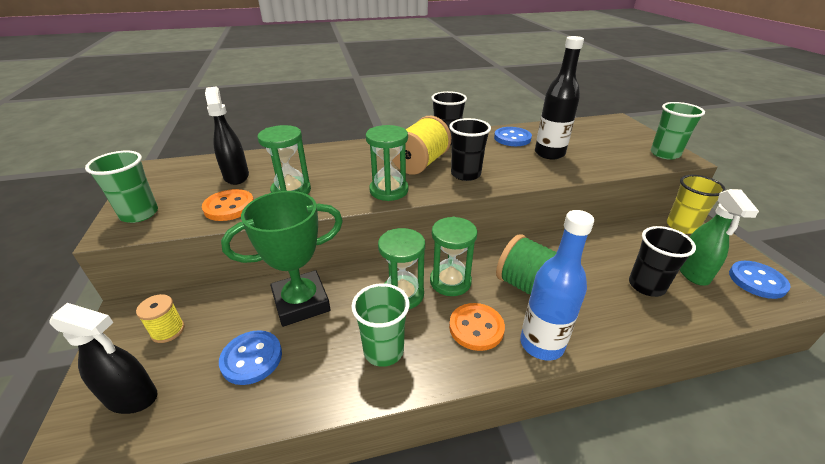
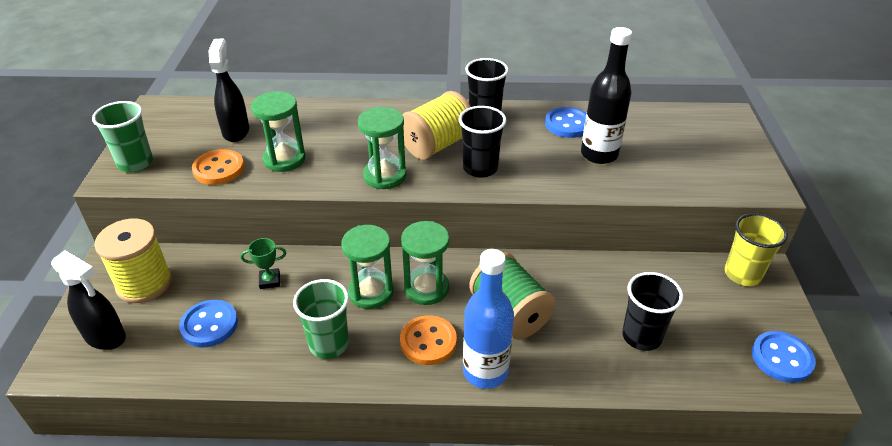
camera: 15 degrees right, 5 degrees up
(168, 331) = (144, 283): yellow spool -> yellow spool, size x1.84
(301, 303) = (270, 281): green trophy -> green trophy, size x0.41
(664, 154) = (749, 178): green cup -> none
(693, 273) = (709, 333): green spray bottle -> none

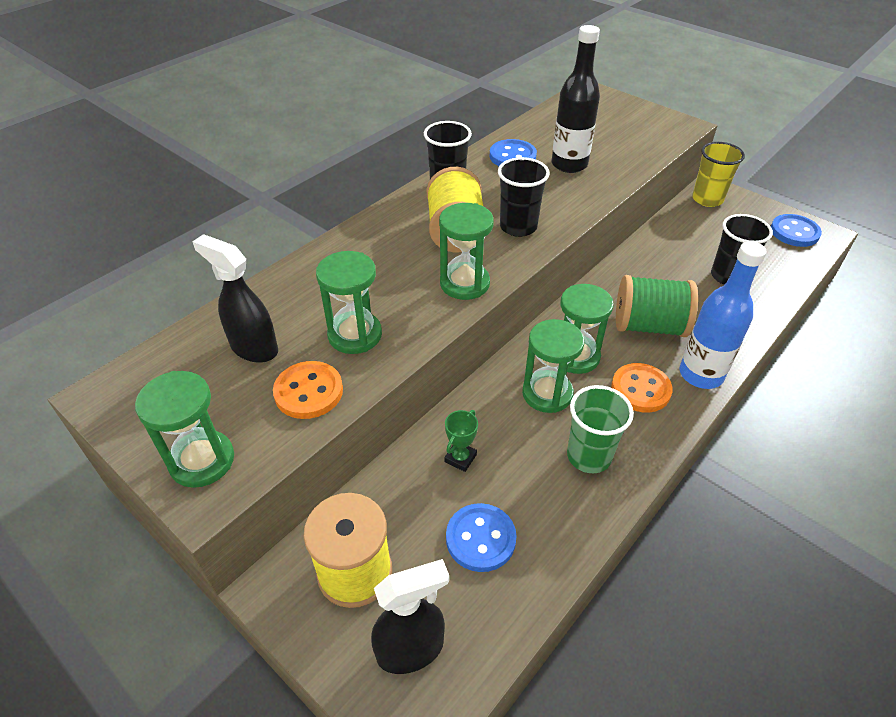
camera: 50 degrees left, 5 degrees up
(135, 163) = (202, 461): green cup -> green hourglass

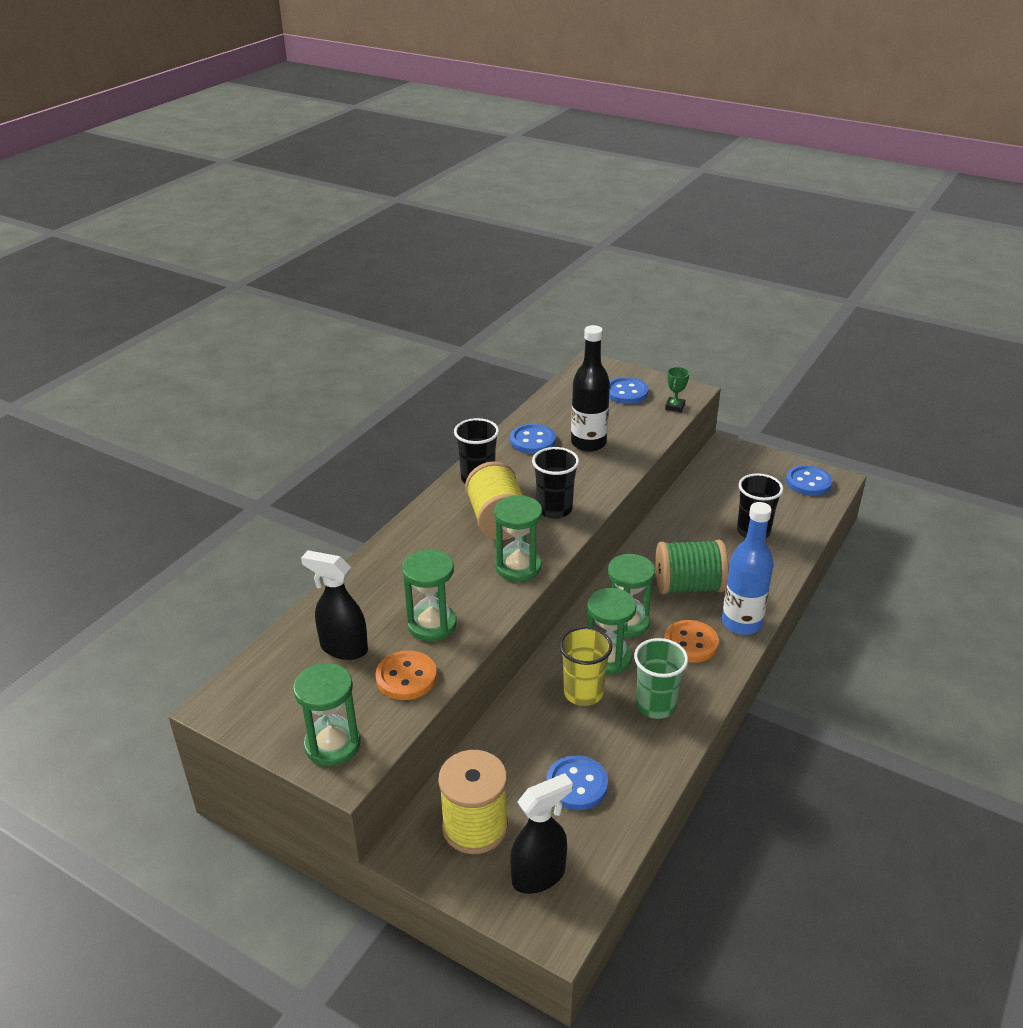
camera: 10 degrees left, 10 degrees down
(460, 458) = (543, 723): green trophy -> green trophy (675, 407)
(618, 120) = (626, 392): none -> blue button
(707, 199) = (723, 459): yellow cup -> yellow cup (583, 693)

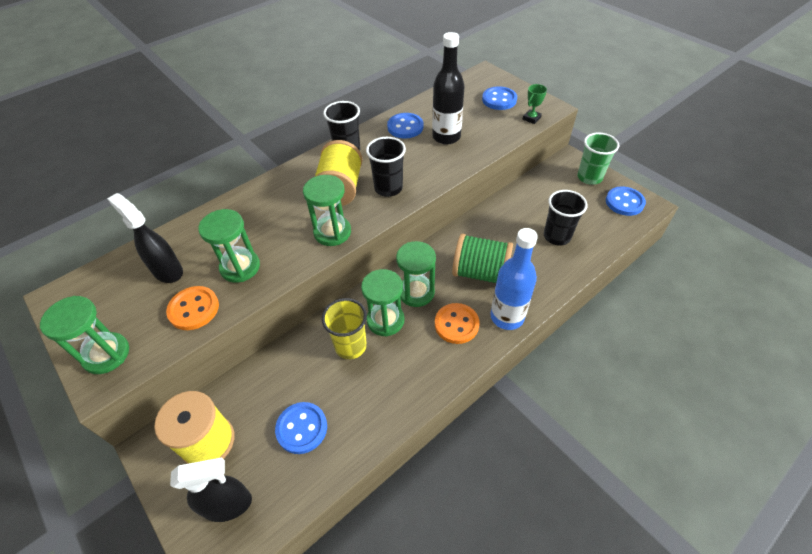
camera: 20 degrees right, 15 degrees up
(655, 705) = (400, 374): green cup -> green cup (589, 177)

